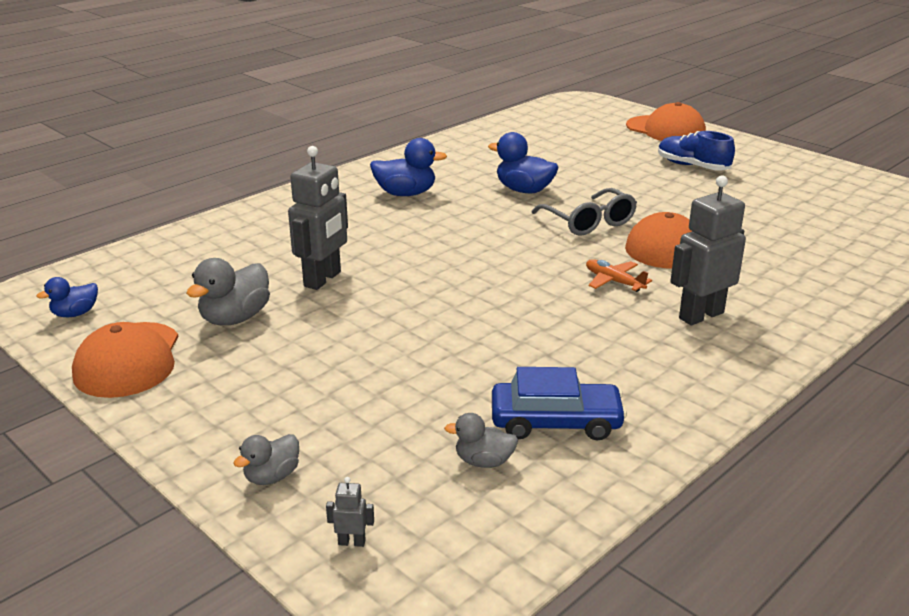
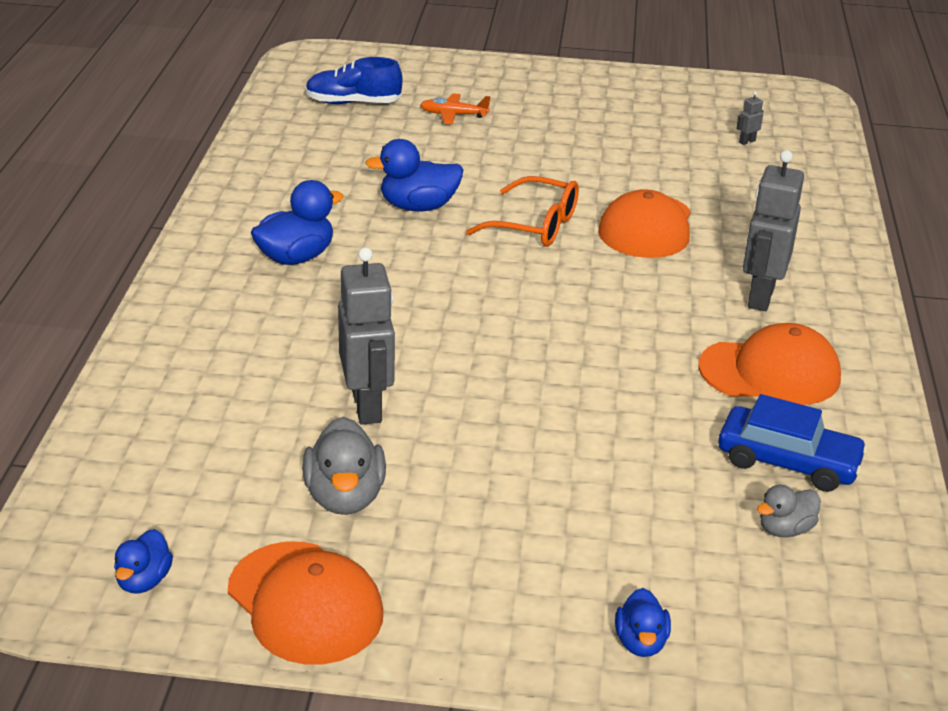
camera: 40 degrees left, 5 degrees up
(272, 476) = (640, 642): grey duck -> blue duck
(352, 542) = (789, 660): grey robot -> grey robot (747, 141)
(556, 422) = (788, 461): blue car -> blue car turned 60 degrees clockwise
(589, 222) = (535, 226): grey glasses -> orange glasses
(614, 281) = (646, 289): orange plane -> orange plane (453, 115)
(665, 130) = (456, 74): orange cap -> orange cap (770, 372)
(692, 166) = (542, 117): blue shoe -> blue shoe (353, 103)

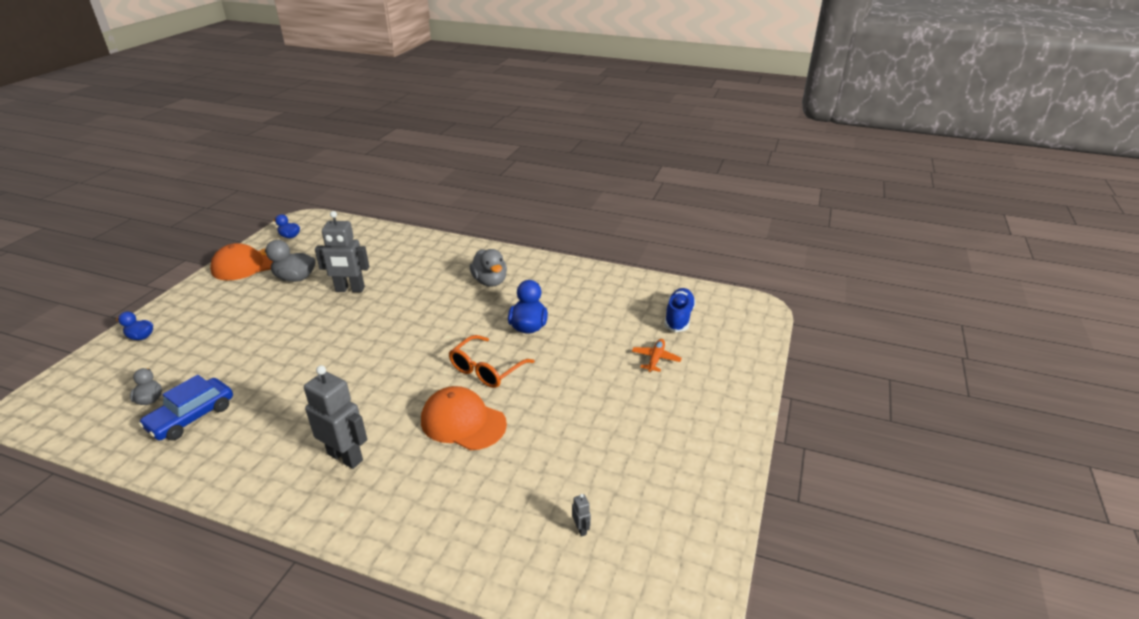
camera: 105 degrees right, 0 degrees up
(296, 257) = (490, 281): blue duck -> grey duck
(770, 372) = (267, 435): orange cap -> none

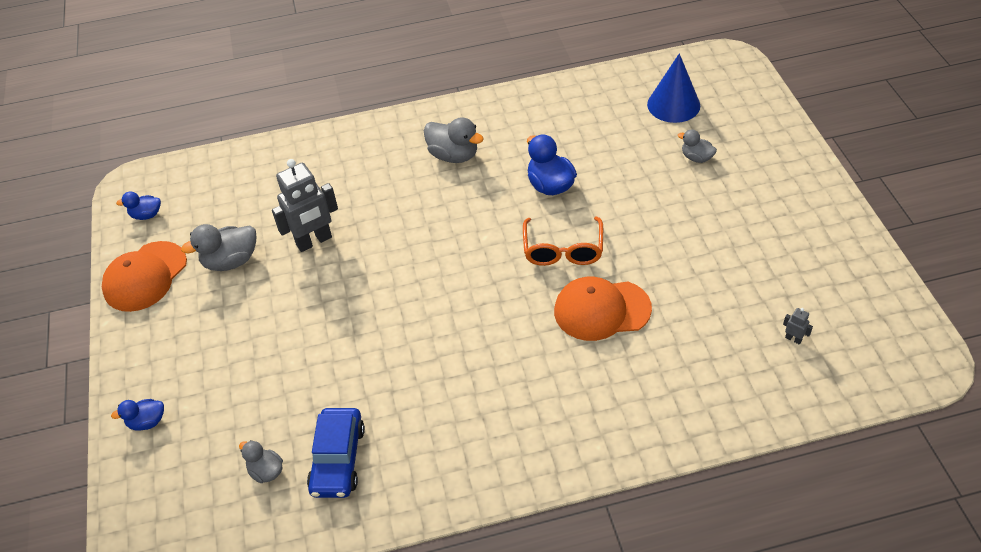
camera: 30 degrees left, 15 degrees up
(345, 457) = (539, 401): grey robot -> none
(655, 359) = (696, 158): orange plane -> grey duck
(678, 318) = (673, 105): blue shoe -> blue cone

